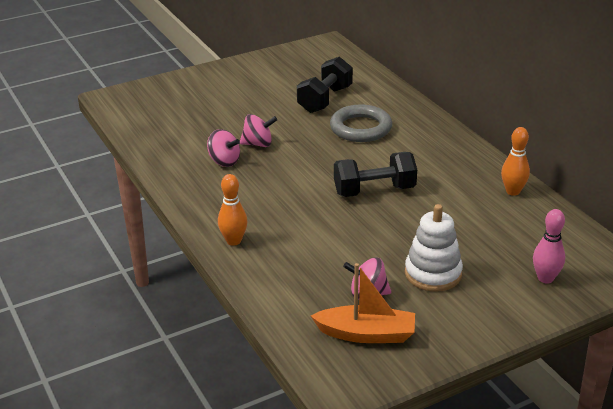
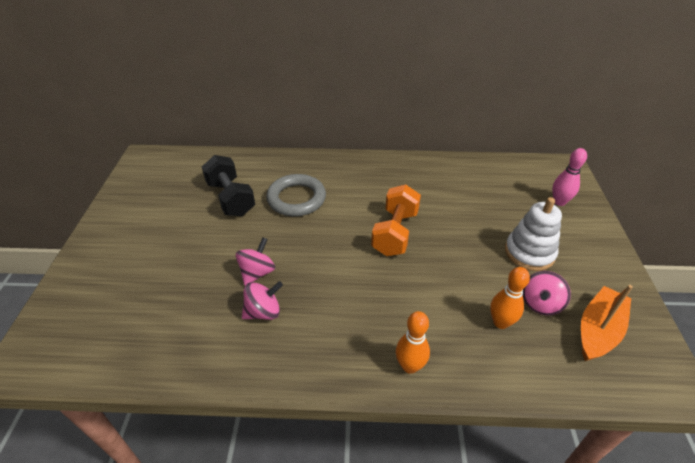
camera: 60 degrees left, 10 degrees up
(374, 191) = (395, 233): black dumbbell -> orange dumbbell
(513, 191) = (446, 167): orange bowling pin -> orange bowling pin (500, 322)

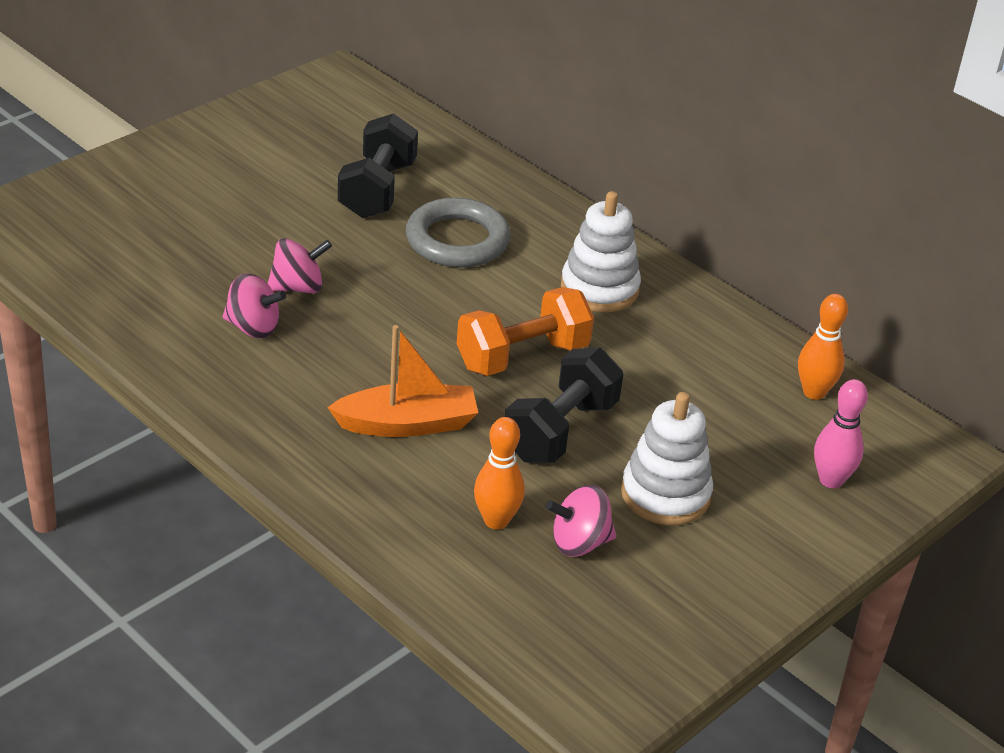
camera: 40 degrees right, 5 degrees down
(378, 182) = (599, 289): none -> white stacking toy
(410, 366) = (330, 477): orange bowling pin -> orange bowling pin (814, 392)
(456, 256) = (560, 430): none -> black dumbbell
(598, 330) = (603, 613): orange boat -> orange boat (407, 424)

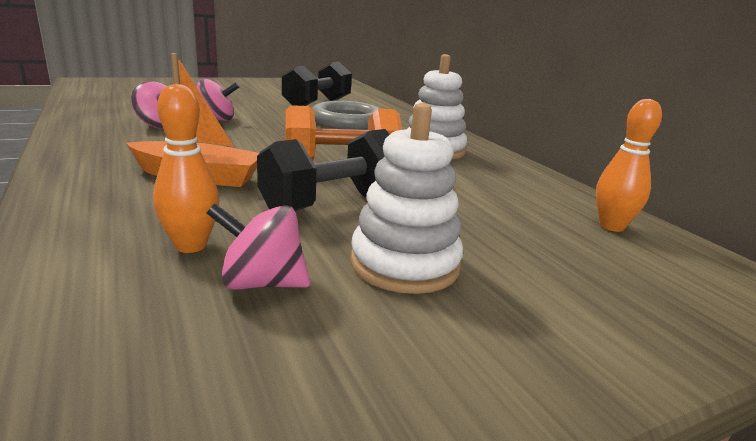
camera: 20 degrees right, 15 degrees down
(831, 480) = (625, 293): pink bowling pin -> none

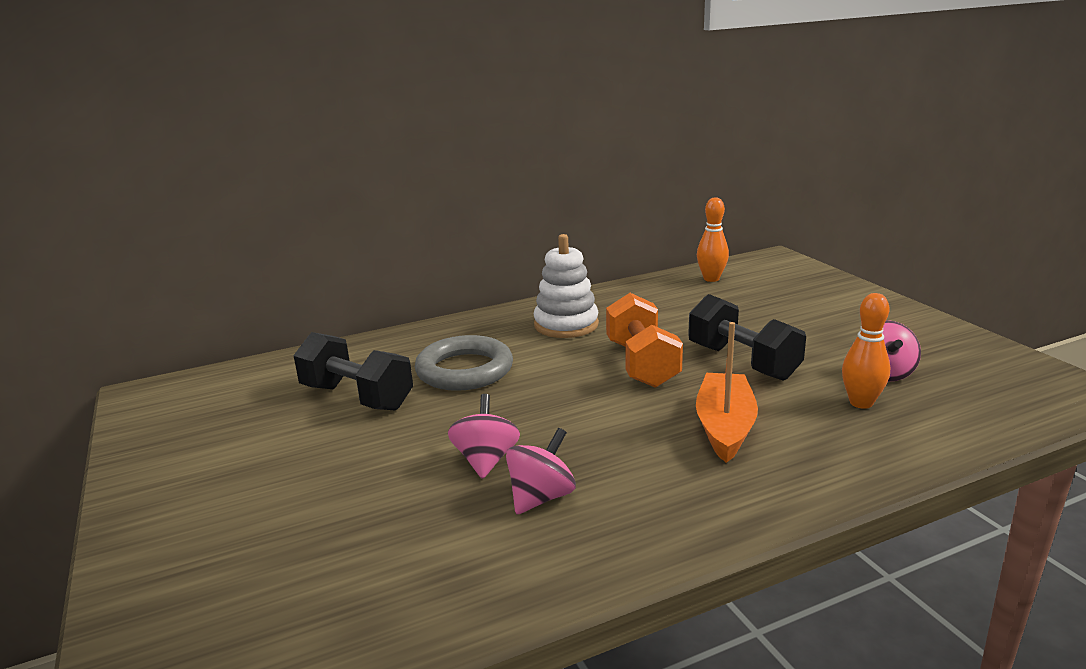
camera: 85 degrees left, 0 degrees up
(404, 264) = (821, 336): white stacking toy -> none

